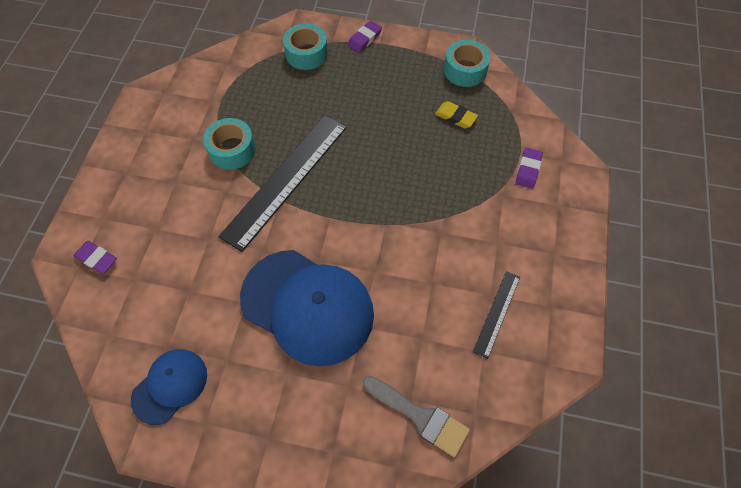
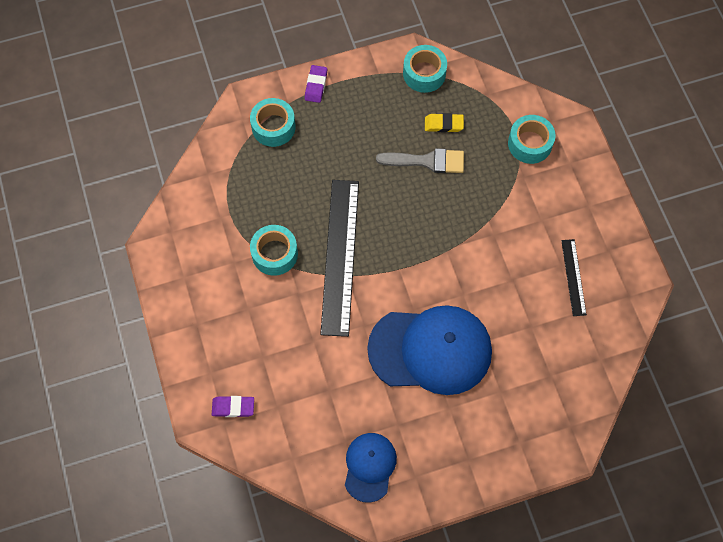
camera: 30 degrees left, 5 degrees up
(419, 416) = (563, 383): grey brush -> grey brush (426, 161)
(528, 170) = (530, 144): purple eraser -> turquoise tape

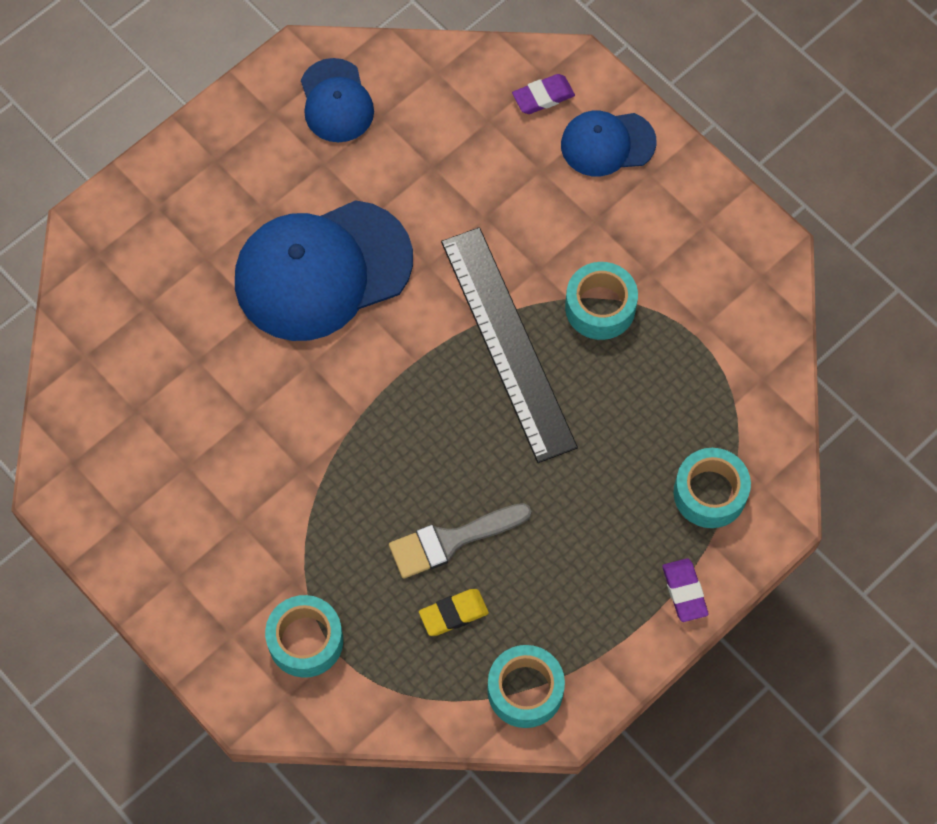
camera: 155 degrees right, 0 degrees up
(211, 355) = (607, 143): none -> blue cap
(573, 277) = (162, 455): black ruler -> none

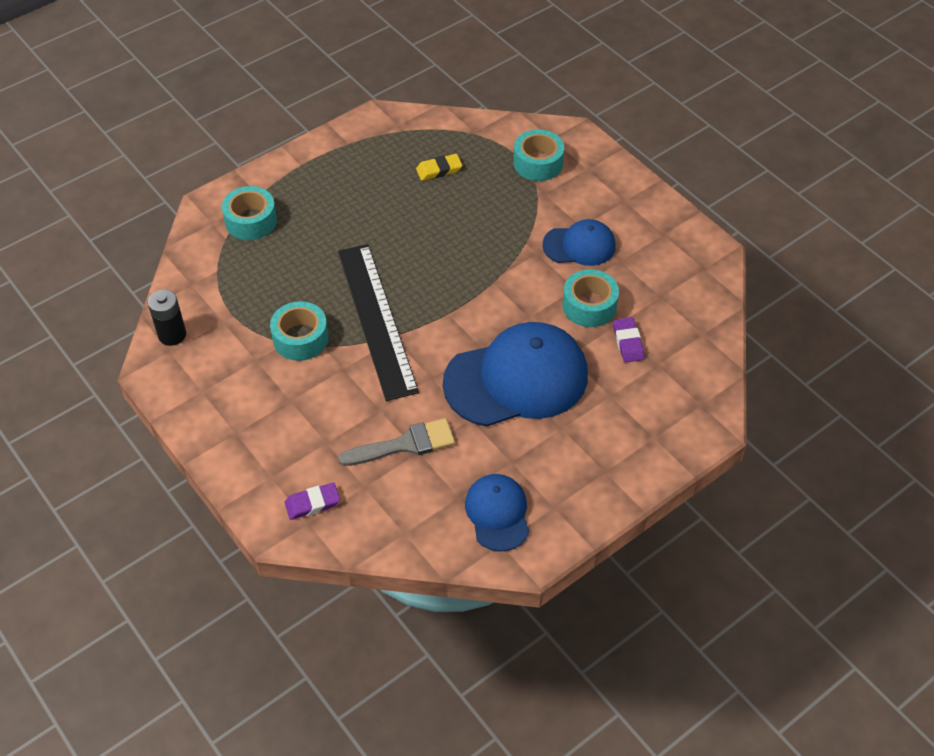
camera: 175 degrees left, 15 degrees down
(452, 540) = (435, 207): grey brush -> grey brush (404, 445)
(525, 690) = (398, 131): turquoise tape -> turquoise tape (589, 306)
(607, 143) = (265, 459): blue cap -> blue cap (579, 245)
(684, 591) = (283, 171): purple eraser -> purple eraser (628, 342)
(764, 299) = (172, 335): none -> black battery

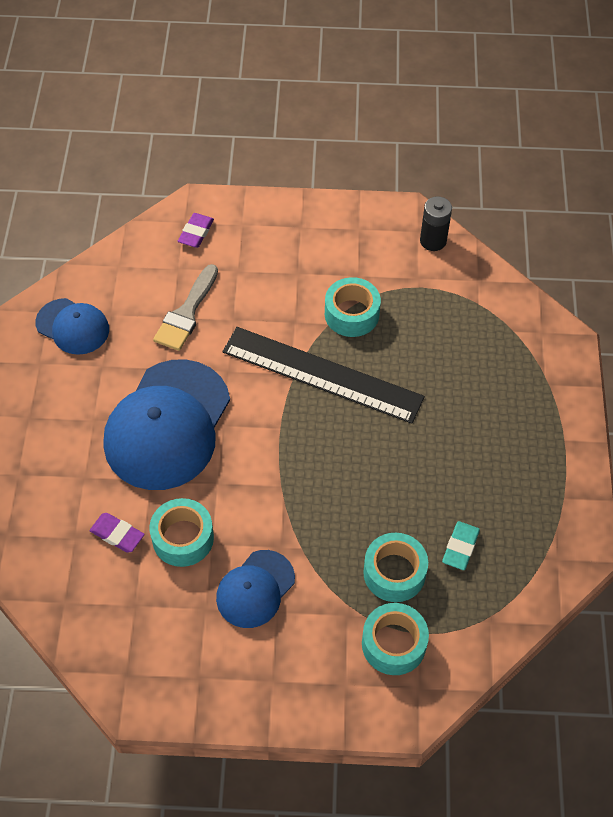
camera: 130 degrees right, 5 degrees up
(251, 221) = (519, 359): turquoise tape -> turquoise tape (394, 573)
(439, 170) = (460, 547): yellow eraser -> turquoise eraser

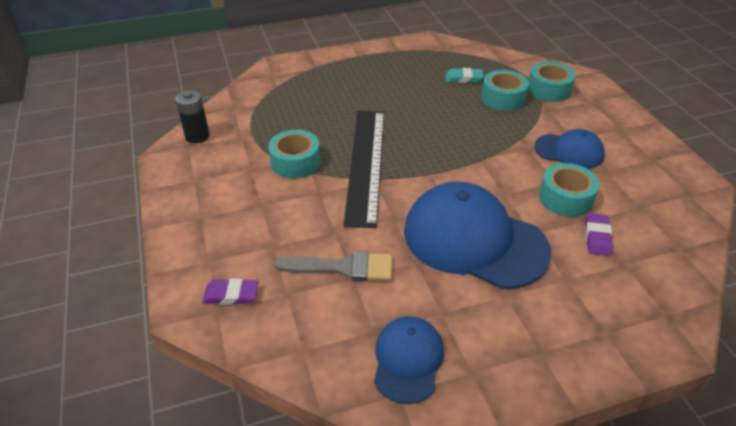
camera: 110 degrees left, 15 degrees down
(167, 425) = (474, 240): blue cap -> blue cap turned 150 degrees counterclockwise

